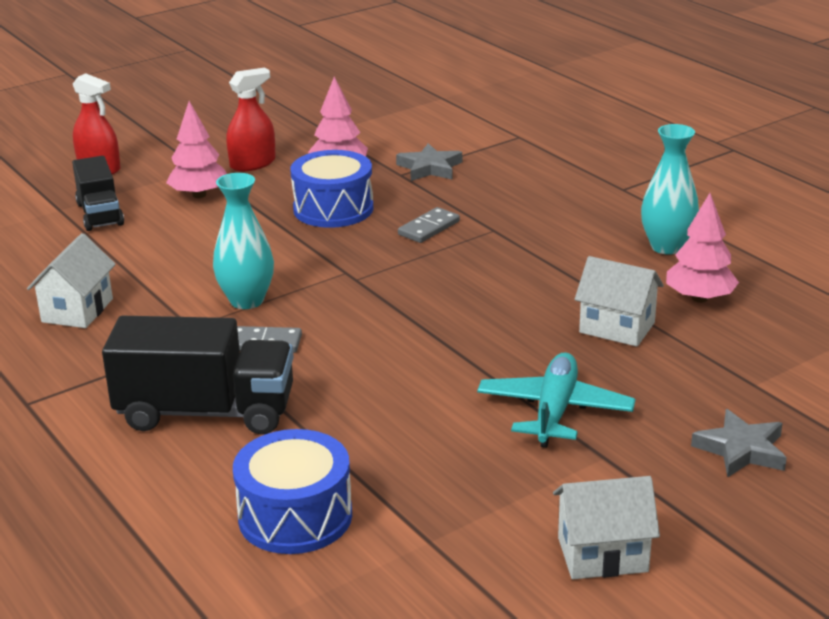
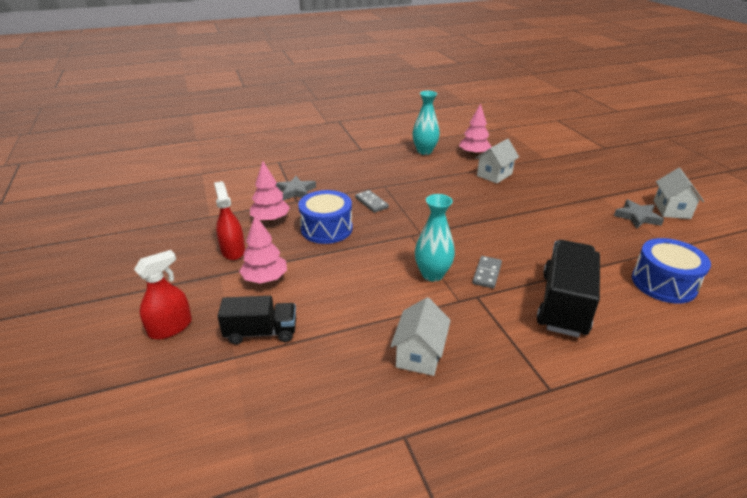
camera: 75 degrees left, 5 degrees up
(77, 310) = (419, 354): white house -> white house turned 75 degrees clockwise
(554, 411) = (564, 201): turquoise plane -> none
(741, 450) = (593, 170): grey star -> grey star (637, 217)

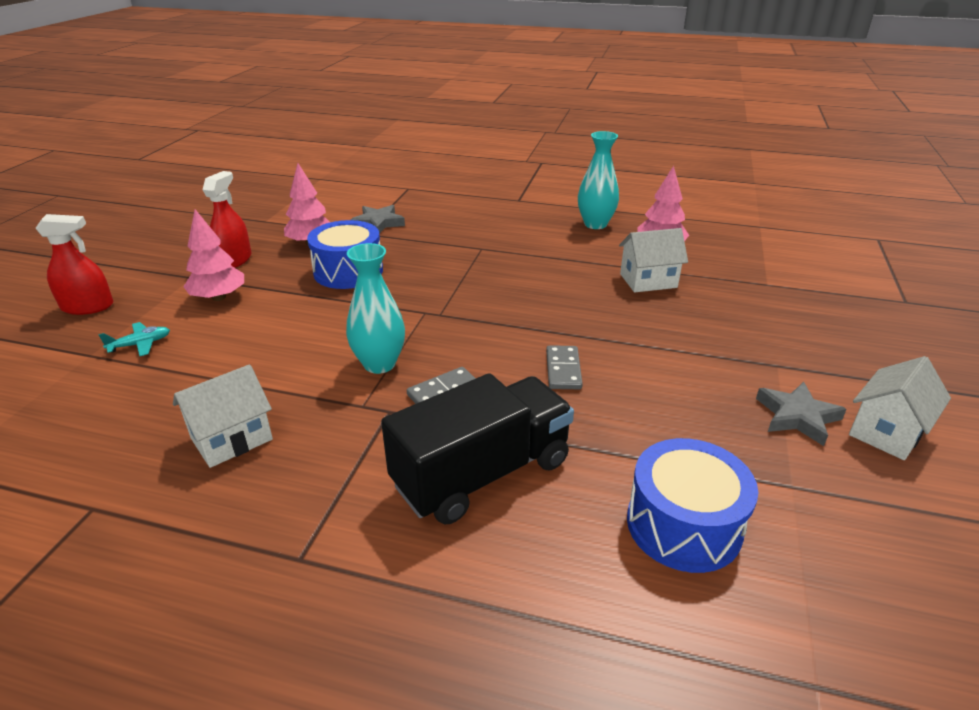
camera: 35 degrees right, 0 degrees up
(261, 332) = (140, 344): black truck -> turquoise plane
(371, 203) = (437, 261): grey domino -> grey domino (563, 370)

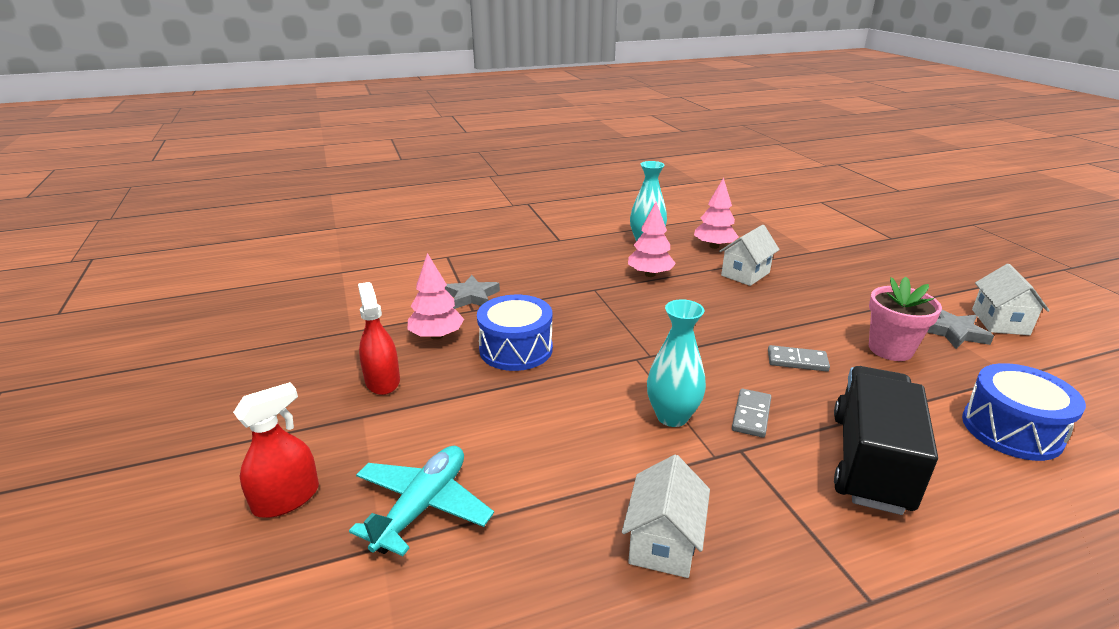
camera: 35 degrees left, 5 degrees down
(140, 344) = (422, 507): turquoise plane -> turquoise plane, size x1.93
(219, 297) = (428, 423): pink tree -> pink tree (650, 274)
(563, 370) = (797, 361): grey domino -> grey domino turned 45 degrees counterclockwise
(684, 400) = (890, 349): none -> pink flower pot

